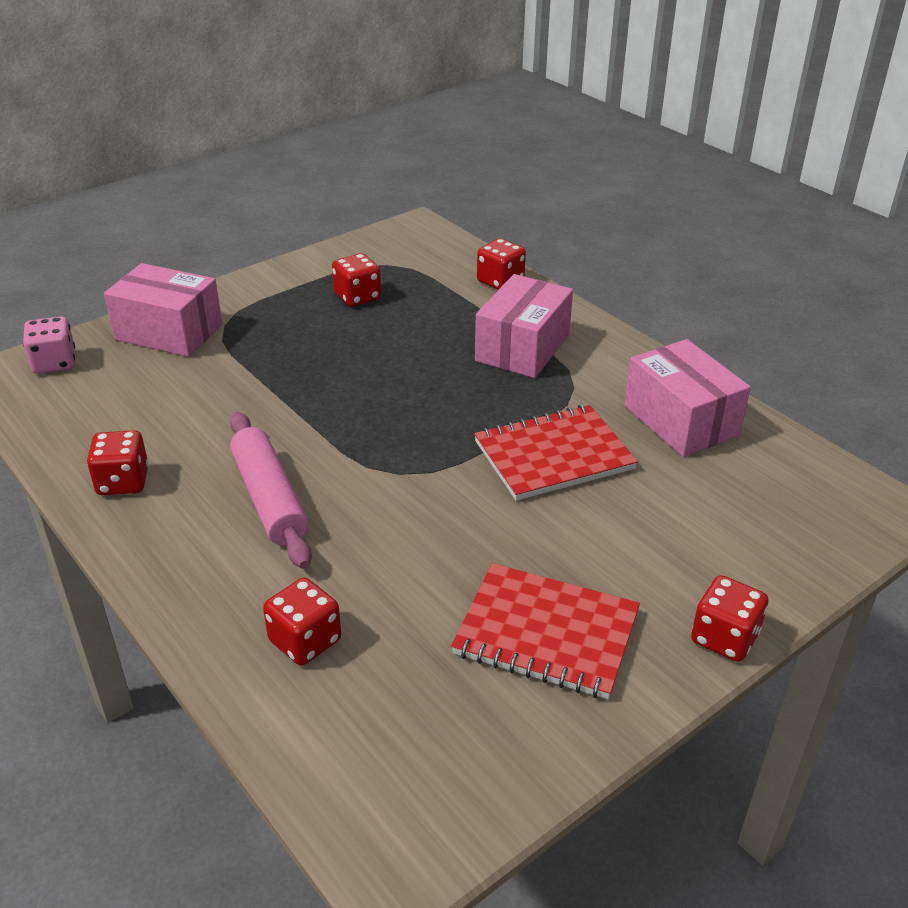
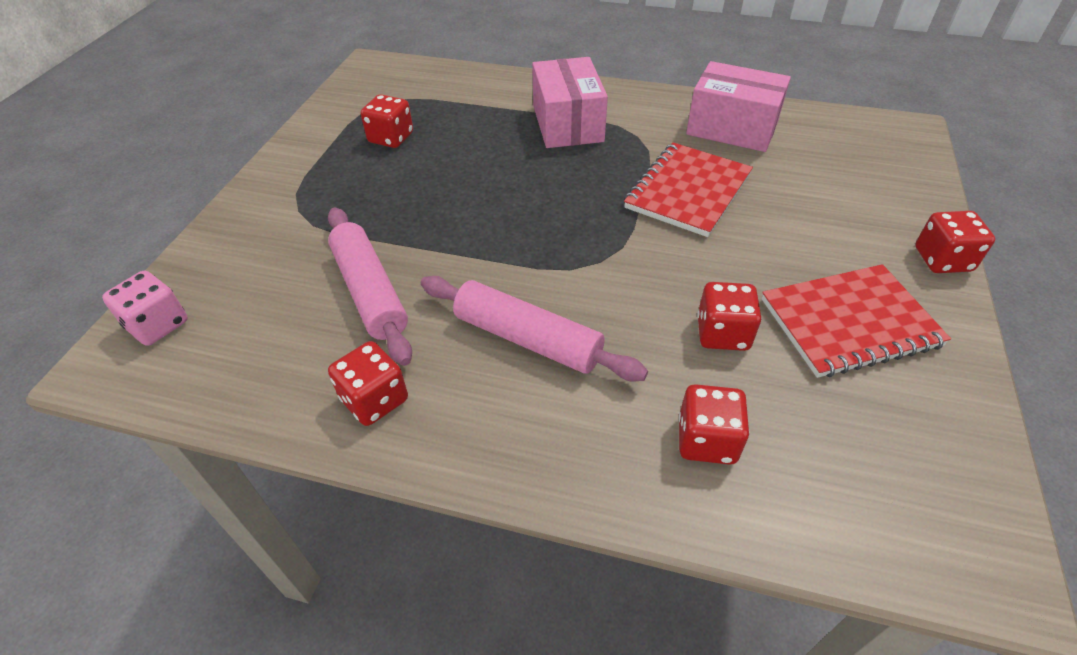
camera: 35 degrees left, 10 degrees up
(169, 332) = (250, 240): pink box -> none
(204, 408) = (370, 292): none -> pink rolling pin
(500, 281) = (489, 82): red dice -> red dice (722, 333)

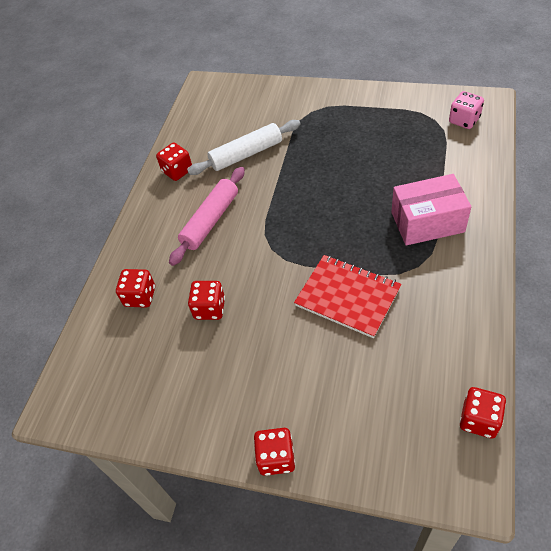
camera: 95 degrees right, 5 degrees up
(158, 325) = (226, 91): pink dice -> pink dice (464, 120)
(370, 292) = (246, 154): pink rolling pin -> white rolling pin
(391, 138) = (390, 132): red dice -> red dice (479, 420)
(732, 128) = (443, 333): pink box -> none
(849, 323) = (215, 378): red notebook -> none

